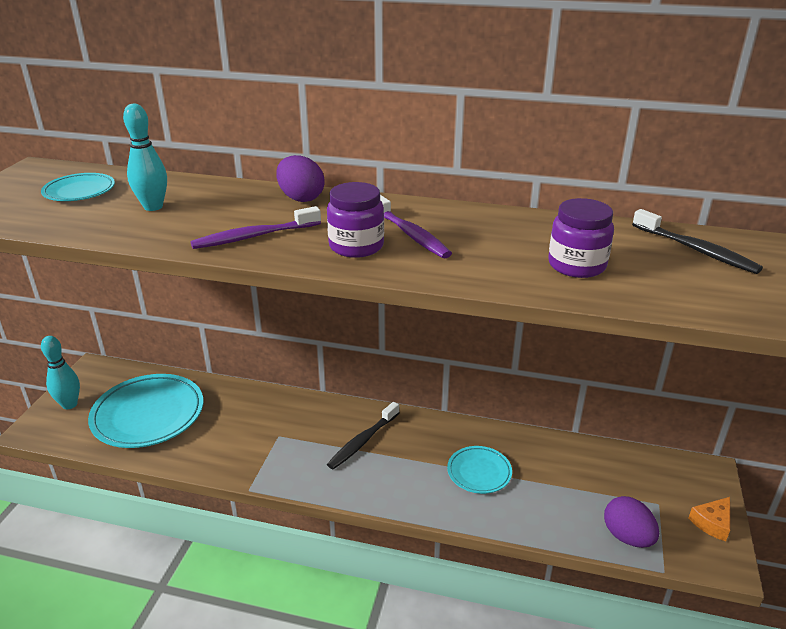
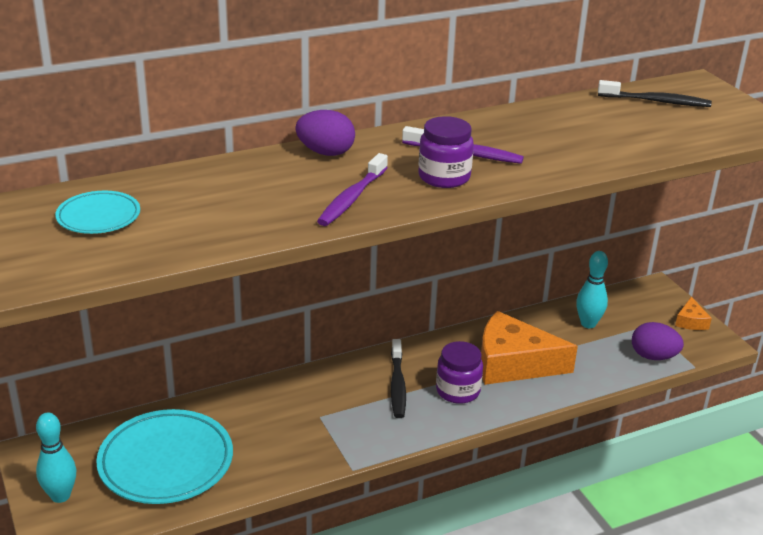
camera: 40 degrees left, 0 degrees up
(153, 207) = (208, 205): turquoise bowling pin -> turquoise bowling pin (588, 324)
(479, 472) = (513, 363): turquoise plate -> orange cheese
(576, 265) = (607, 138): purple jar -> purple jar (458, 391)

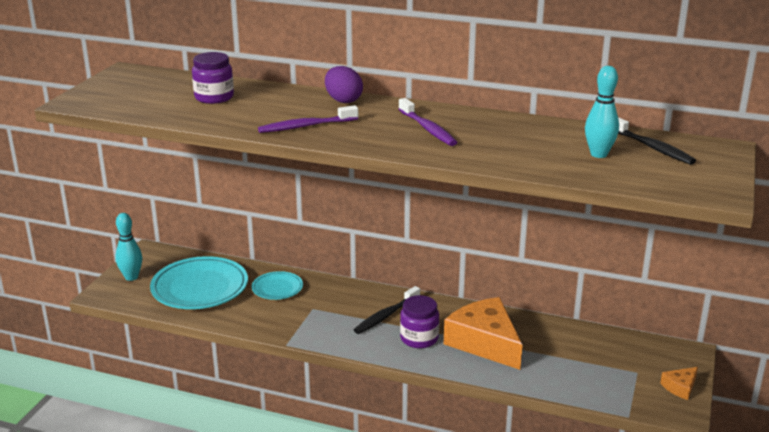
camera: 45 degrees right, 5 degrees down
(98, 217) = (165, 90): turquoise plate -> turquoise plate (277, 288)
(444, 177) = (384, 135): purple jar -> purple jar (214, 97)
(588, 324) = (585, 347): turquoise bowling pin -> turquoise bowling pin (598, 154)
(653, 356) = (603, 392): purple egg -> none

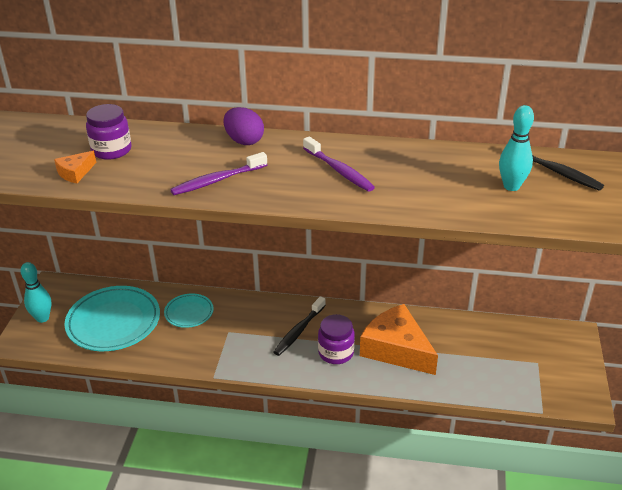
camera: 10 degrees left, 10 degrees up
(680, 387) = (578, 374): orange cheese -> orange cheese (75, 173)

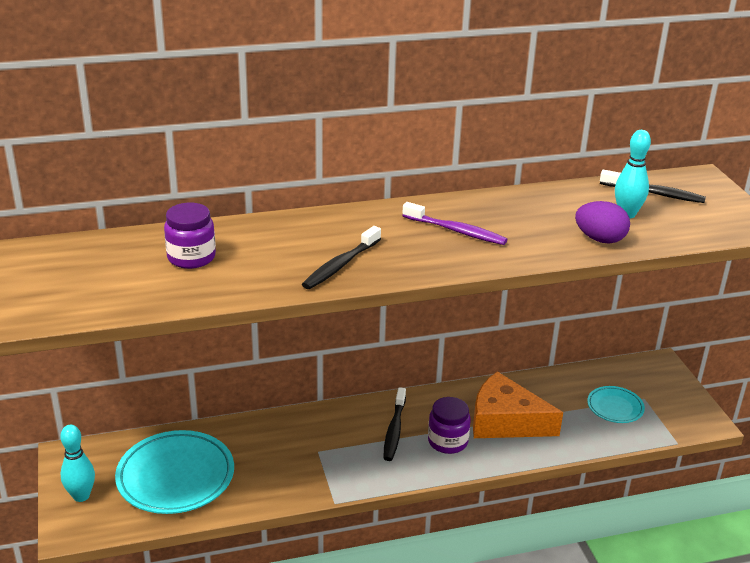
camera: 25 degrees left, 5 degrees down
(75, 173) = (171, 289): orange cheese -> none
(189, 313) = (259, 443): turquoise plate -> turquoise plate (615, 407)
(217, 180) = (340, 265): purple toothbrush -> black toothbrush
(244, 141) = (332, 220): purple egg -> purple egg (600, 239)

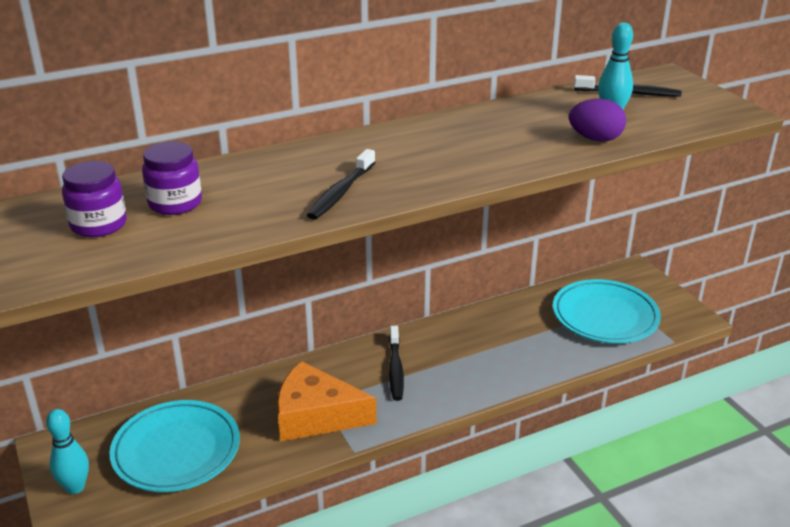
camera: 10 degrees left, 0 degrees up
(447, 441) = (452, 372): purple jar -> purple jar (99, 225)
(456, 231) = (449, 147): purple toothbrush -> none
(505, 421) = (504, 344): orange cheese -> orange cheese (316, 416)
(615, 407) = (605, 316): turquoise plate -> turquoise plate, size x1.88

